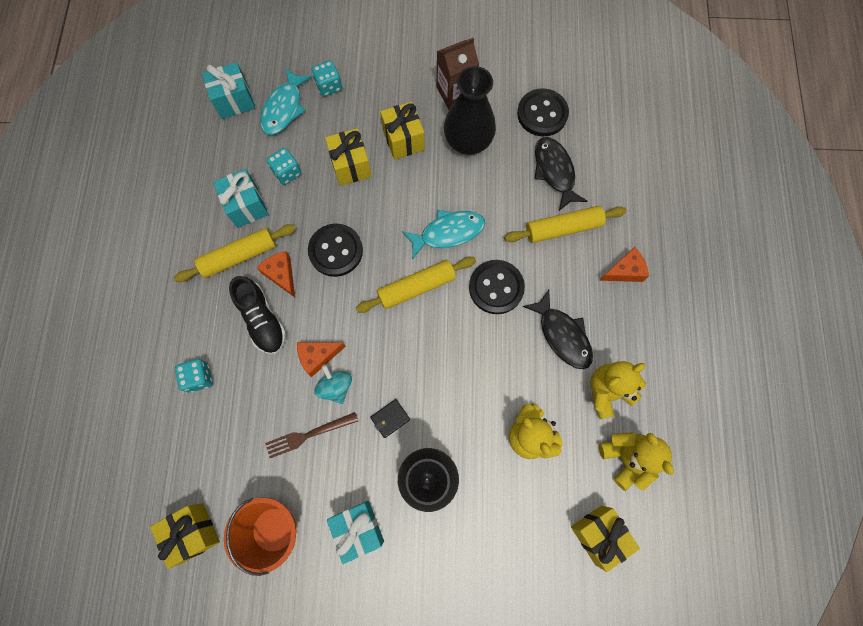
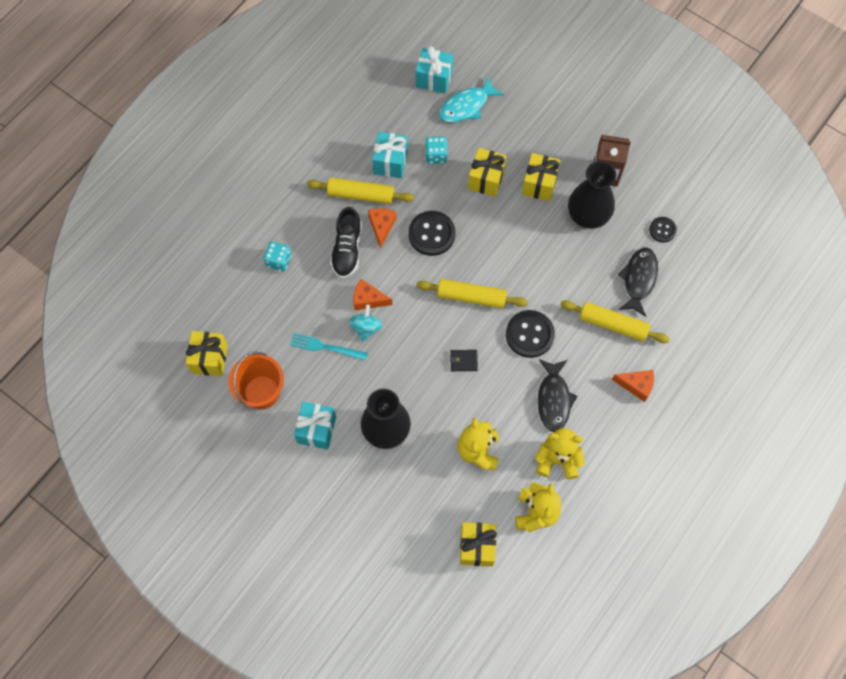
camera: 35 degrees right, 5 degrees down
(308, 435) = (325, 347): brown fork -> turquoise fork
(329, 86) = (512, 109): turquoise dice -> none
(390, 418) = (388, 373): black wallet -> black wallet (463, 361)
(448, 232) = (523, 273): turquoise fish -> none
(542, 114) = (662, 230): black button -> black button, size x0.57

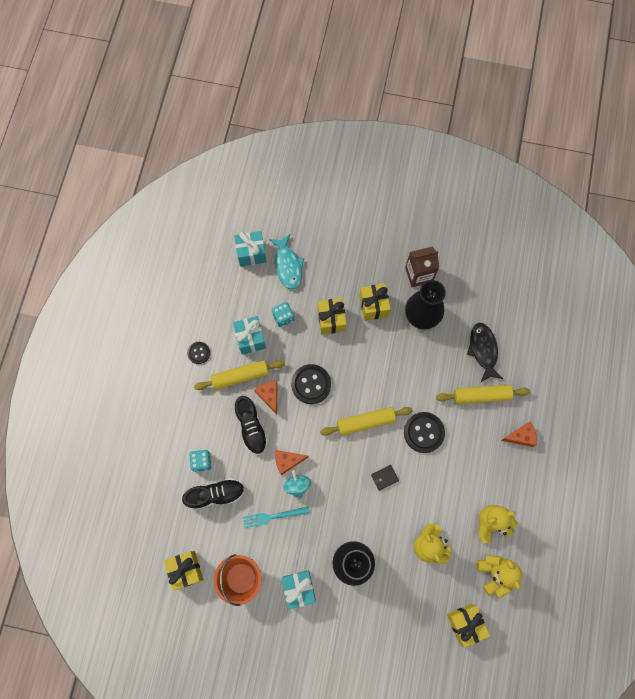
camera: 25 degrees left, 5 degrees up
(276, 299) = (215, 494): none -> black shoe
(466, 106) = (288, 265): turquoise fish -> turquoise fish turned 45 degrees counterclockwise
(554, 399) = (466, 476): black fish -> none
(662, 230) = (482, 302): black button -> black button (199, 353)

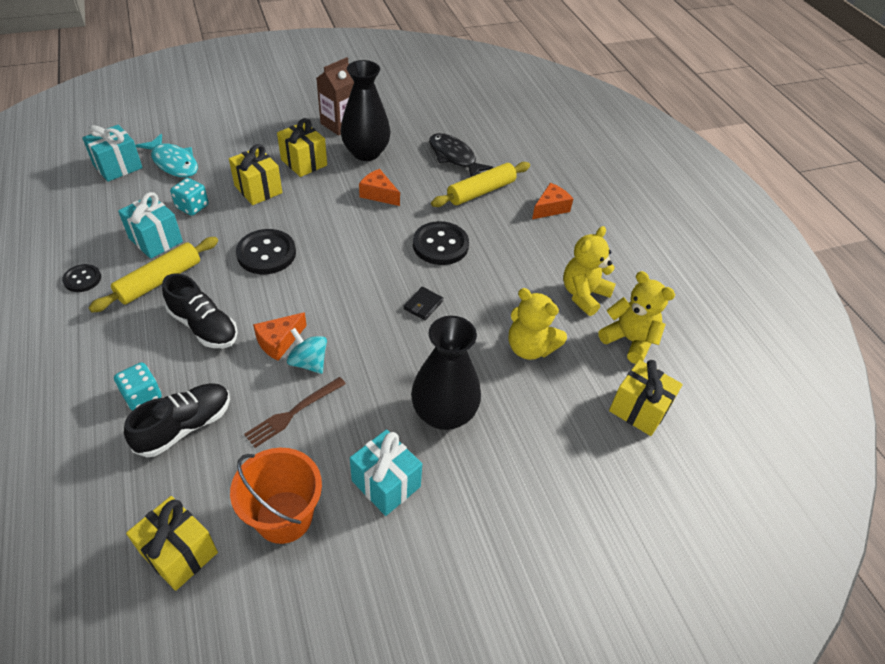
camera: 35 degrees left, 25 degrees down
(269, 396) = (213, 285): orange cheese -> orange cheese (378, 194)
(273, 516) = (293, 413): turquoise fork -> brown fork
(365, 422) = (362, 262): yellow rolling pin -> none

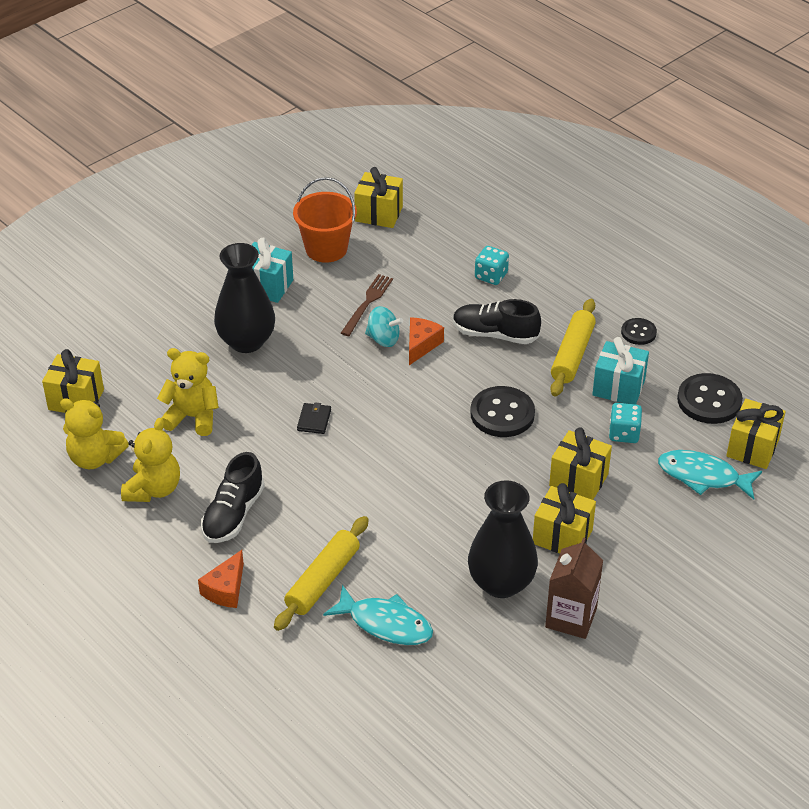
camera: 160 degrees right, 5 degrees down
(118, 166) = (752, 448): turquoise gift -> yellow gift
(185, 427) = (440, 270): black shoe -> black shoe (233, 514)
(378, 194) = (442, 527): orange cheese -> none
(440, 245) = (332, 489): black button -> black button (709, 401)
(454, 157) = (385, 623): black fish -> turquoise fish

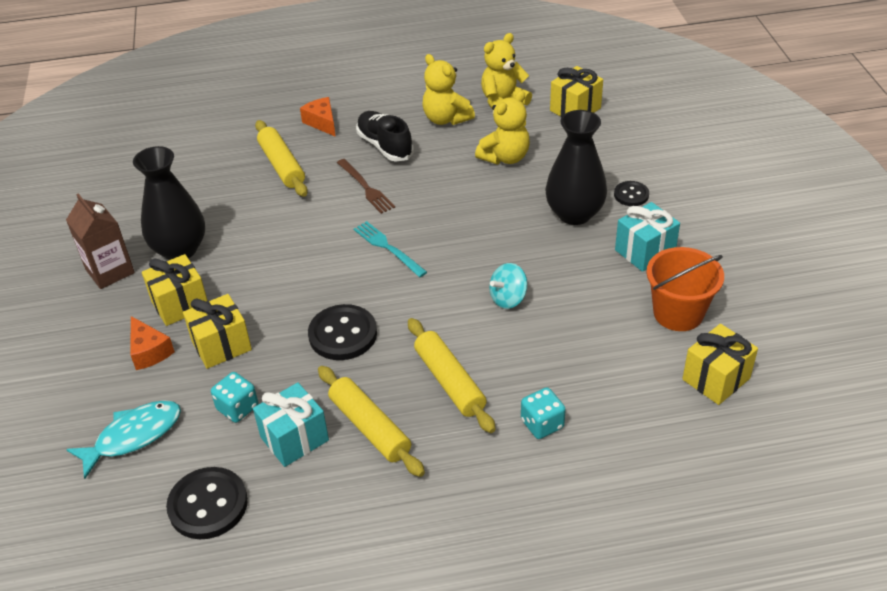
camera: 125 degrees right, 0 degrees up
(314, 420) = (443, 218): black wallet -> none
(367, 303) = (569, 309): brown fork -> brown fork (366, 188)
(381, 437) = (388, 248): none -> turquoise fork
(385, 623) = (214, 180): turquoise fish -> none
(421, 345) = (479, 321): orange cheese -> orange cheese (149, 351)
(495, 334) = (449, 381): black shoe -> yellow rolling pin
(638, 332) = (352, 505): black button -> black button (631, 195)
(752, 448) = (120, 500): yellow gift -> none

